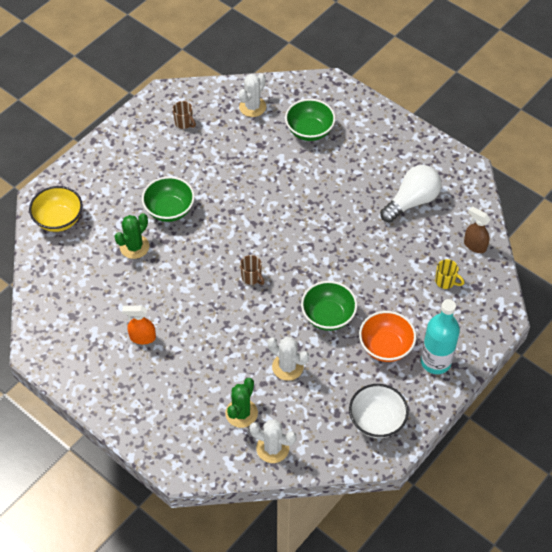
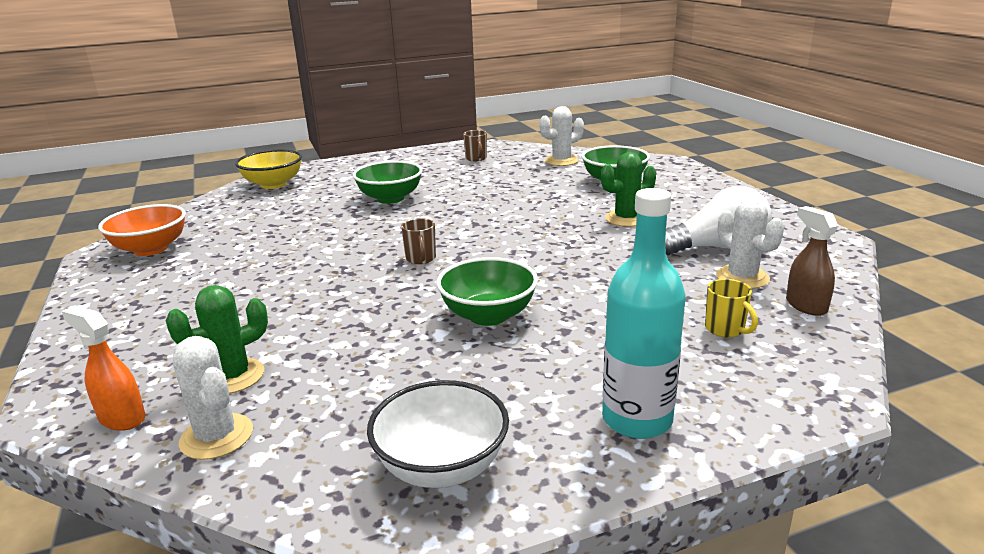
camera: 30 degrees right, 30 degrees down
(134, 247) = (318, 212): green cactus -> green cactus (626, 219)
(142, 337) = (223, 272): orange spray bottle -> orange spray bottle (122, 418)
(287, 367) = (366, 348): white cactus -> white cactus (742, 277)
(385, 346) = (553, 372): orange bowl -> orange bowl (151, 249)

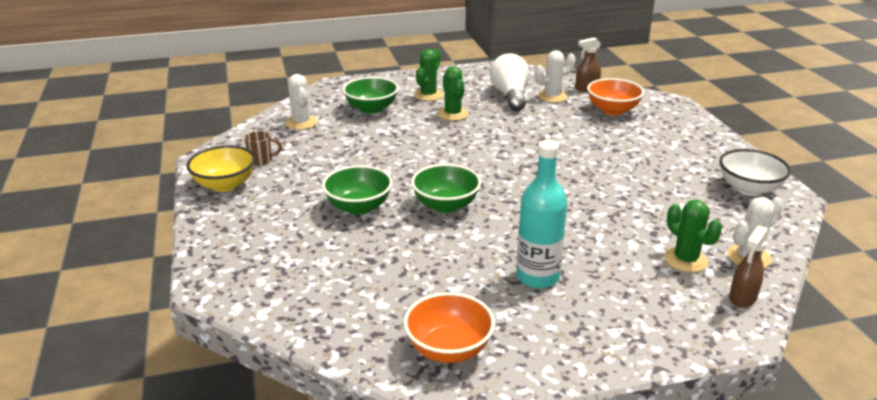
camera: 85 degrees left, 5 degrees up
(122, 418) = (742, 298): orange spray bottle -> brown spray bottle
(273, 184) = (264, 286): yellow bowl -> yellow bowl (225, 185)
(421, 259) = (507, 192): brown mug -> none
(488, 315) = (598, 170): green bowl -> green bowl (446, 205)
(637, 419) = (698, 141): turquoise bottle -> turquoise bottle (537, 277)
(676, 203) = (428, 95): none -> green cactus
(725, 329) = (612, 110): yellow mug -> orange bowl

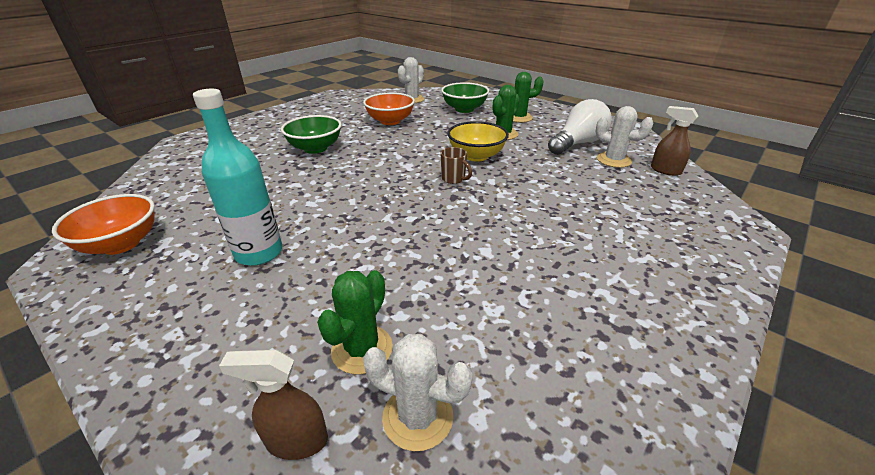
camera: 55 degrees right, 5 degrees up
(225, 185) = (307, 108): yellow bowl -> yellow bowl (476, 156)
(261, 160) = (348, 106): brown mug -> brown mug (454, 179)
(446, 205) = (349, 176): green bowl -> none
(612, 110) = (647, 197): orange bowl -> orange bowl (390, 121)
(749, 189) = (620, 362): white bowl -> none

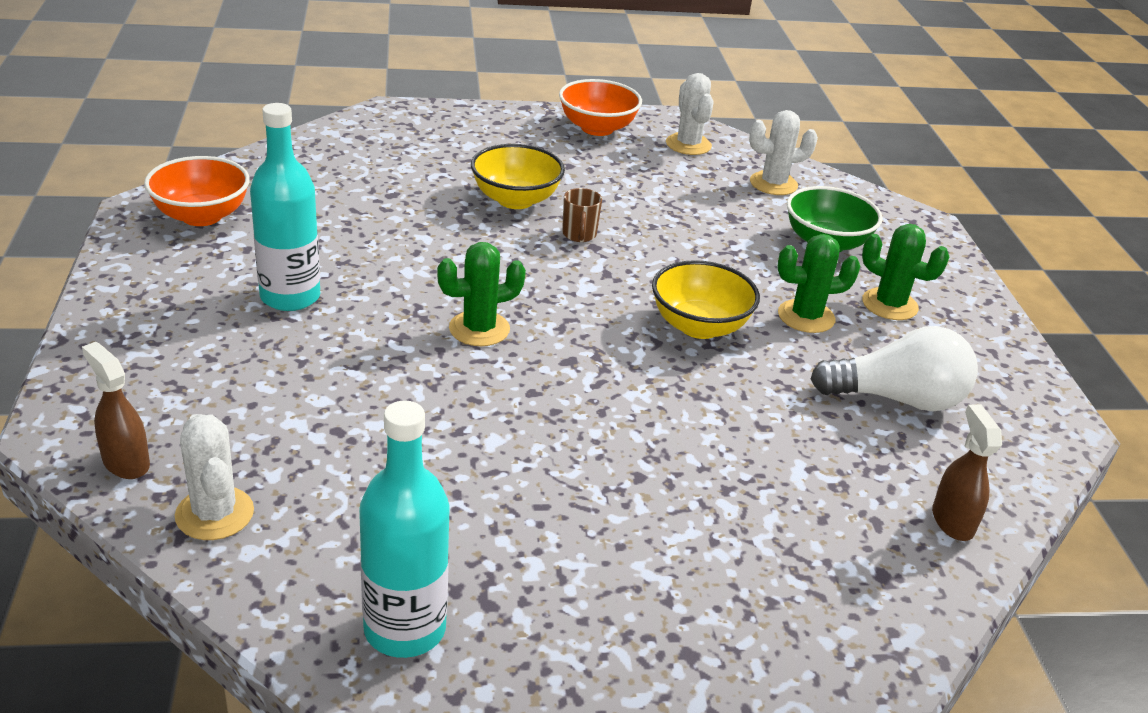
camera: 40 degrees right, 0 degrees up
(315, 148) = (515, 200): green bowl -> yellow bowl
(362, 349) = (249, 439): green cactus -> green cactus (479, 329)
(390, 121) = (675, 207): orange bowl -> orange bowl (597, 128)
(454, 179) = (610, 339): brown mug -> brown mug (579, 235)
(613, 160) = (900, 456): white cactus -> white cactus (688, 145)
(624, 380) = (405, 629): none -> turquoise bottle

